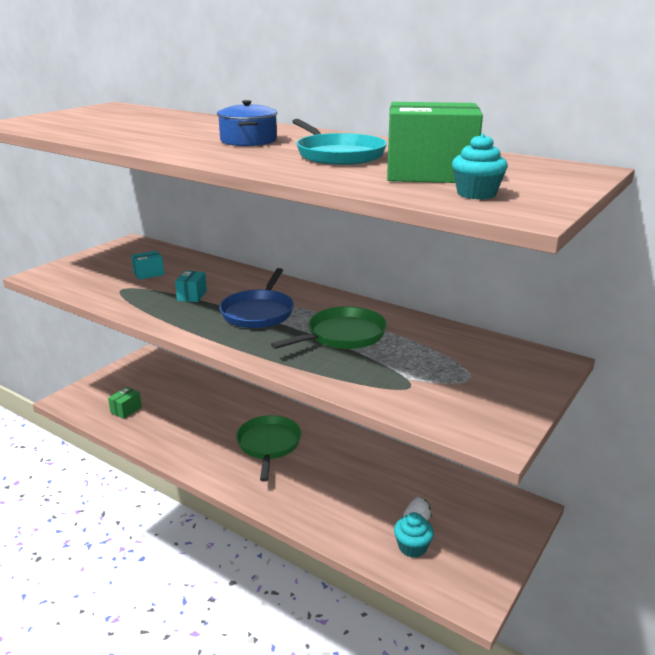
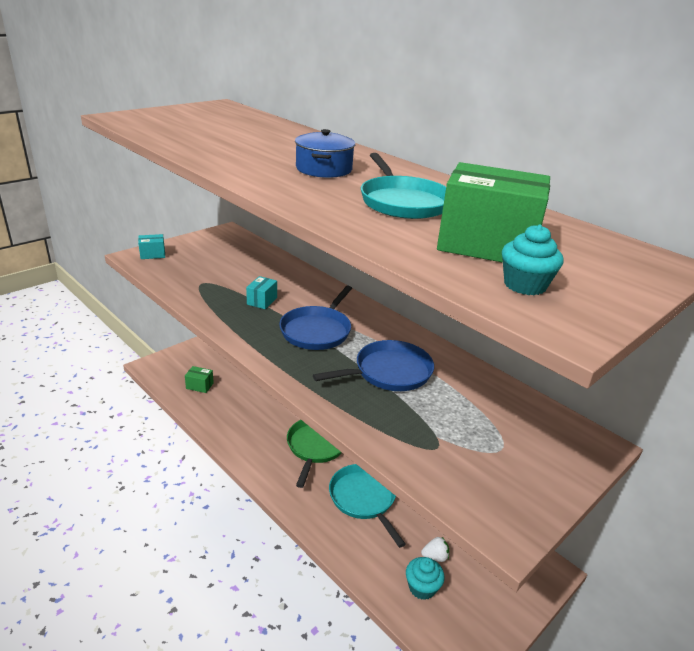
camera: 10 degrees right, 5 degrees up
(126, 410) = (199, 386): green box -> green box turned 60 degrees clockwise
(149, 274) = (231, 270): turquoise box -> turquoise box (152, 254)
(332, 482) = (364, 499): none -> turquoise pan
(343, 335) = (389, 372): green pan -> blue pan

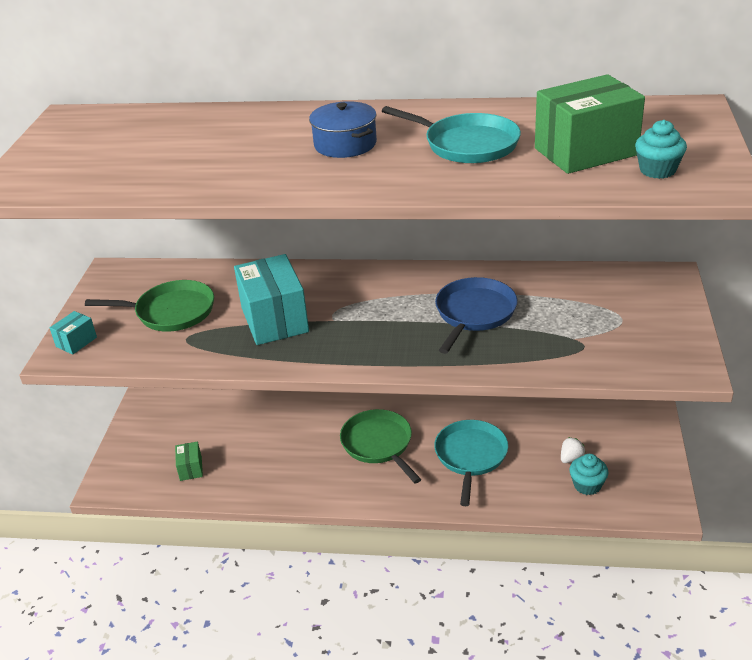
camera: 35 degrees left, 5 degrees up
(199, 386) = (190, 468): green box -> green box turned 75 degrees counterclockwise
(219, 266) = (171, 312): none -> green pan
(262, 301) = (274, 320): turquoise box -> turquoise box, size x2.14
(317, 331) = (367, 316): blue pan -> none
(364, 499) = (470, 456): turquoise pan -> turquoise pan turned 75 degrees clockwise

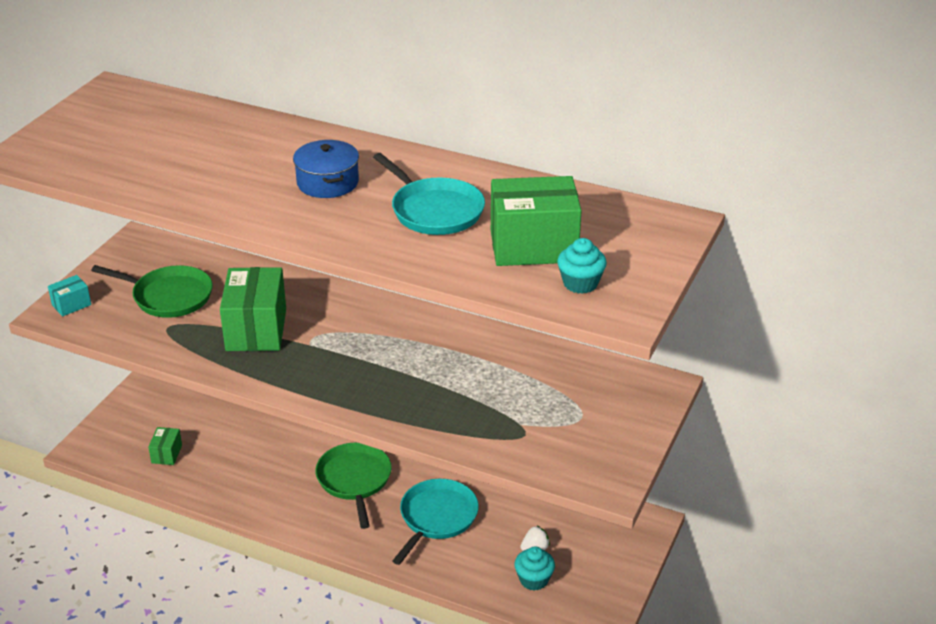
camera: 15 degrees right, 0 degrees up
(274, 320) = (256, 329): turquoise box -> green box
(474, 313) = (444, 373): blue pan -> none

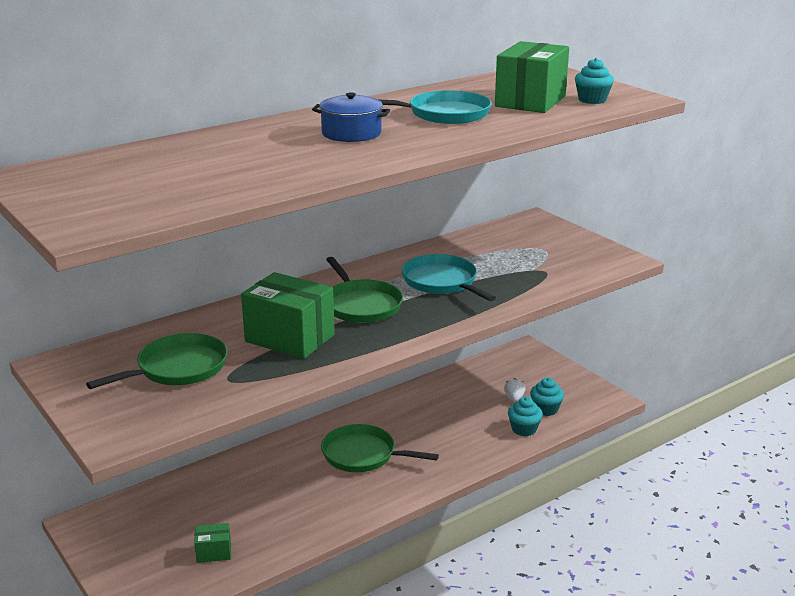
camera: 60 degrees left, 10 degrees down
(71, 305) = (114, 425): turquoise box -> none
(166, 454) = (214, 552): green box -> green box turned 45 degrees counterclockwise
(348, 344) = (361, 305): none -> green pan
(436, 517) = (444, 429): turquoise pan -> turquoise pan (441, 282)
(482, 575) = (524, 429): none -> turquoise cupcake

